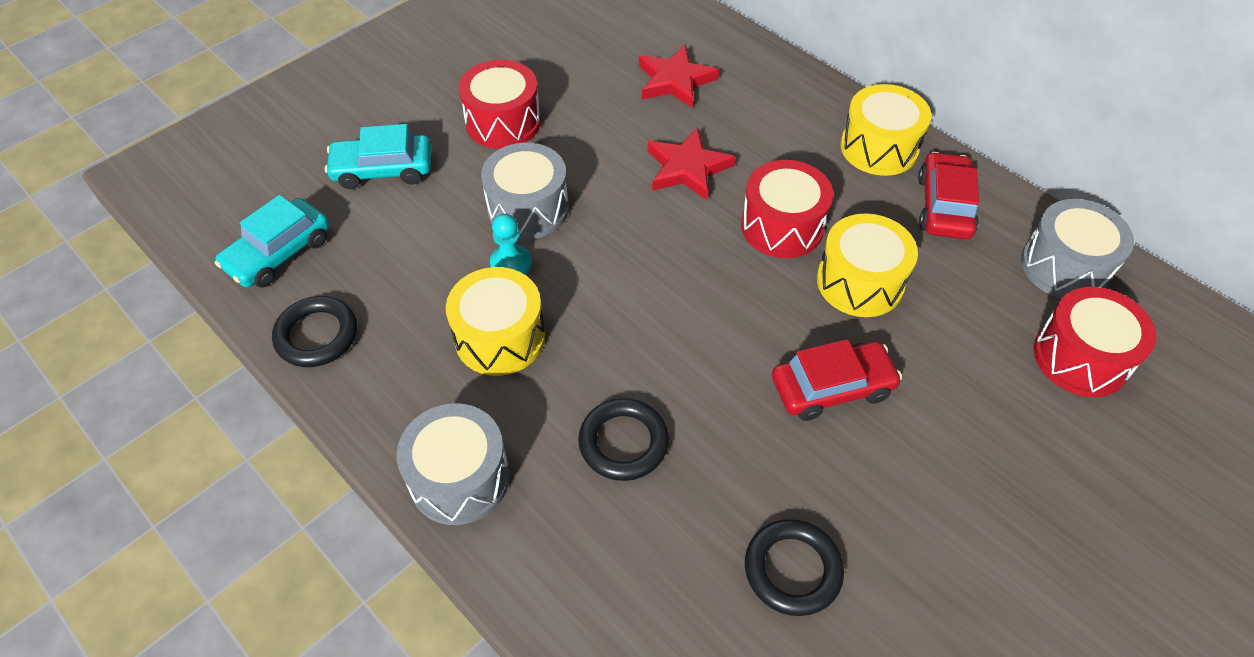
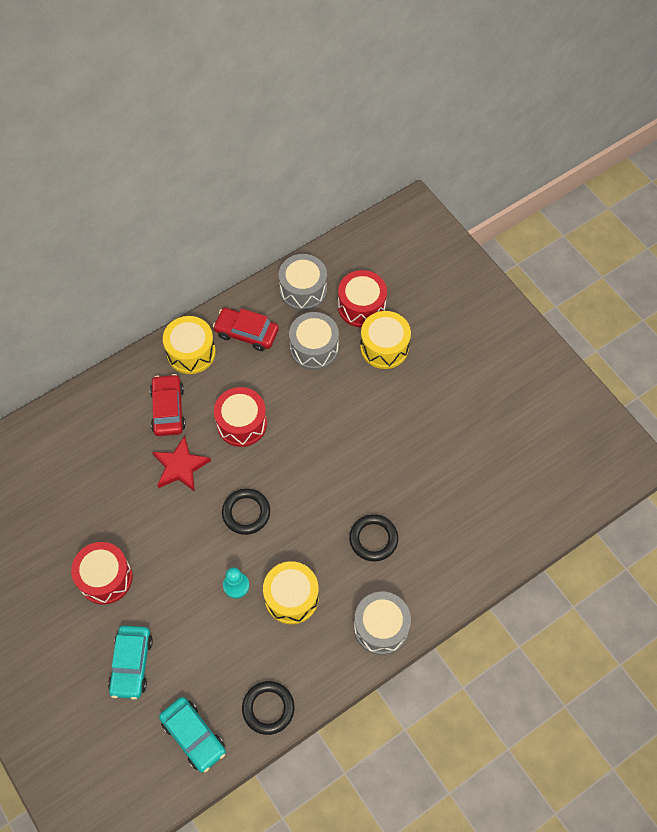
camera: 80 degrees left, 10 degrees up
(528, 208) = (192, 570): grey drum -> grey drum (314, 348)
(675, 81) = (95, 457): red star -> none
(792, 569) = (454, 473): black ring -> black ring (246, 513)
(832, 387) = (358, 428): red car -> red car (168, 409)
(860, 282) = (292, 394): yellow drum -> yellow drum (384, 347)

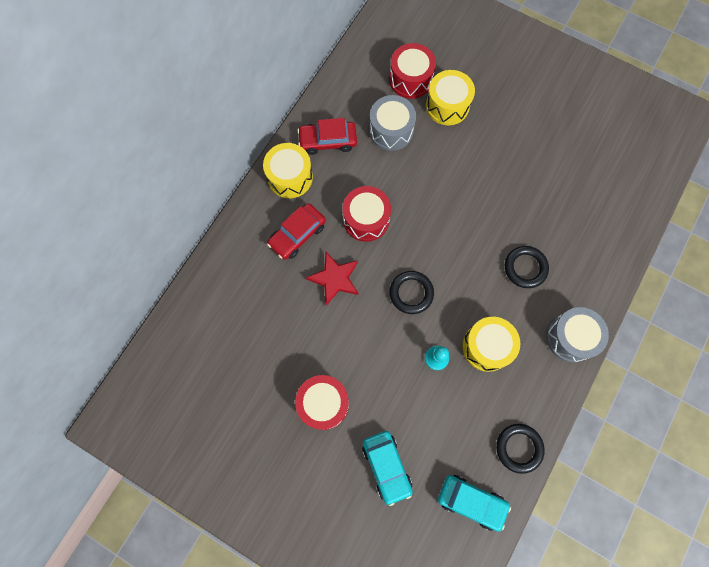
camera: 25 degrees left, 10 degrees up
(168, 409) = (297, 234): red car -> red car turned 105 degrees counterclockwise
(303, 290) = (355, 85): grey drum -> none

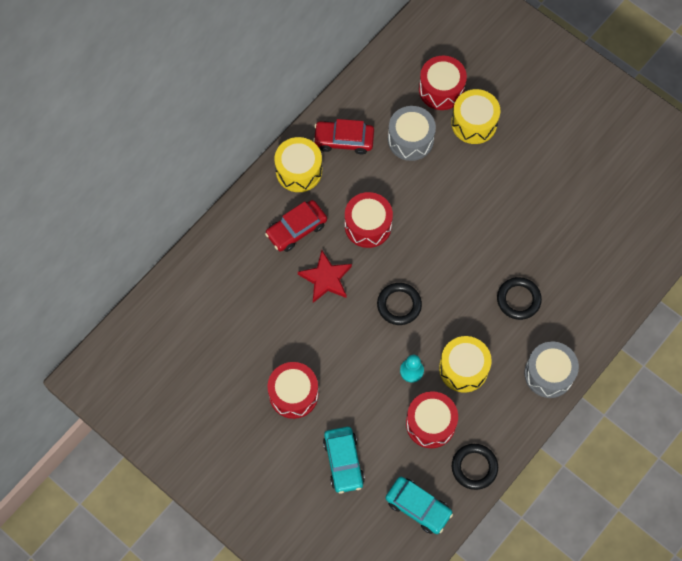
camera: 10 degrees right, 5 degrees down
(466, 410) = (430, 423): none -> red drum

